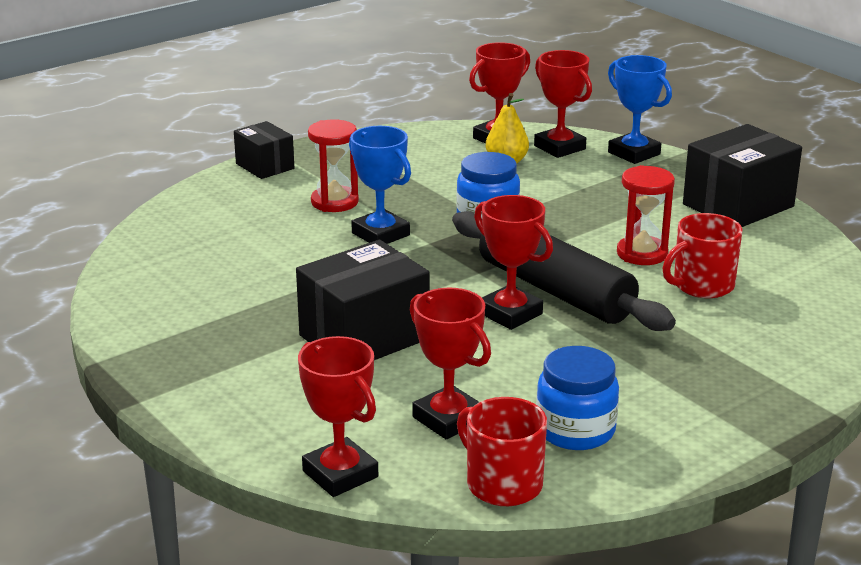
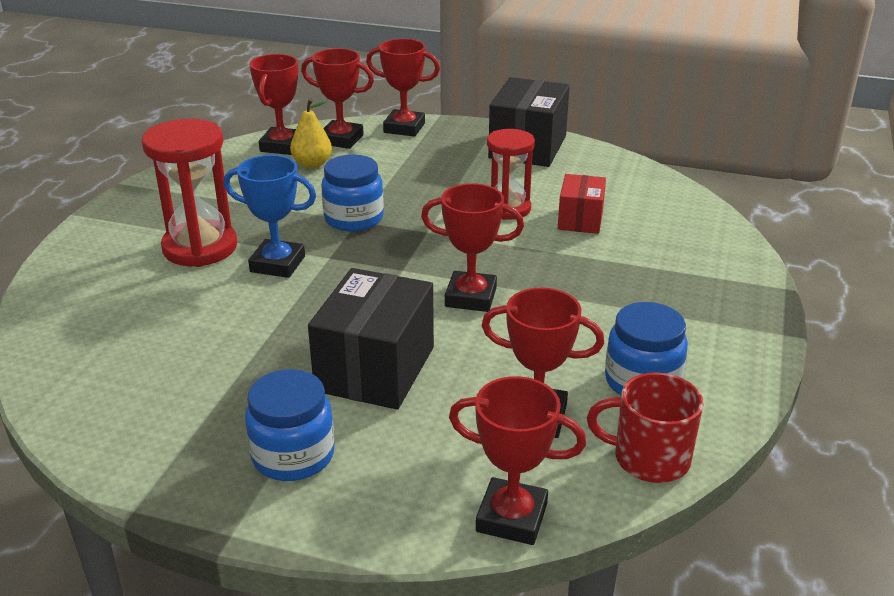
camera: 35 degrees left, 5 degrees up
(235, 371) = (293, 455): none -> blue jar
(265, 166) = (91, 234): black box -> none
(334, 202) = (200, 247): red hourglass -> red hourglass, size x1.51
(555, 290) = (481, 263): black rolling pin -> none
(634, 153) = (404, 128): blue trophy -> red trophy
(702, 285) = (580, 220): red mug -> red box

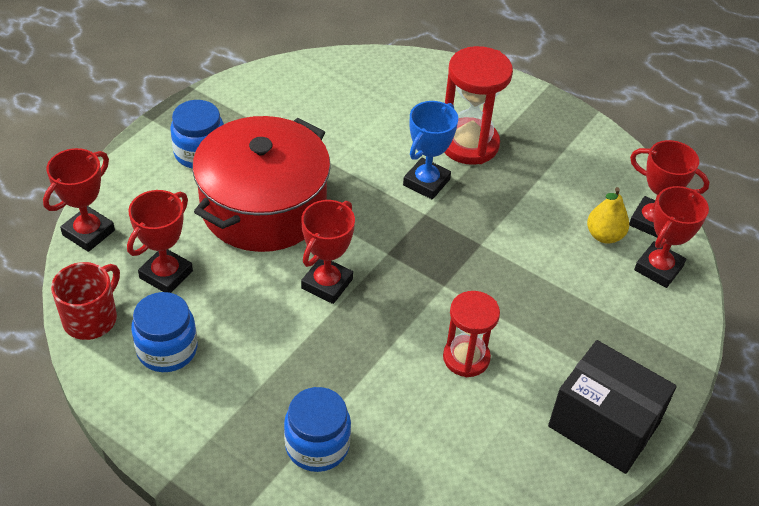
camera: 105 degrees right, 15 degrees up
(354, 219) = (485, 242): blue jar -> blue jar (317, 445)
(375, 369) = (263, 207): black box -> red pot
(404, 128) = (679, 327): red trophy -> none
(580, 220) = (423, 409): red box -> none

